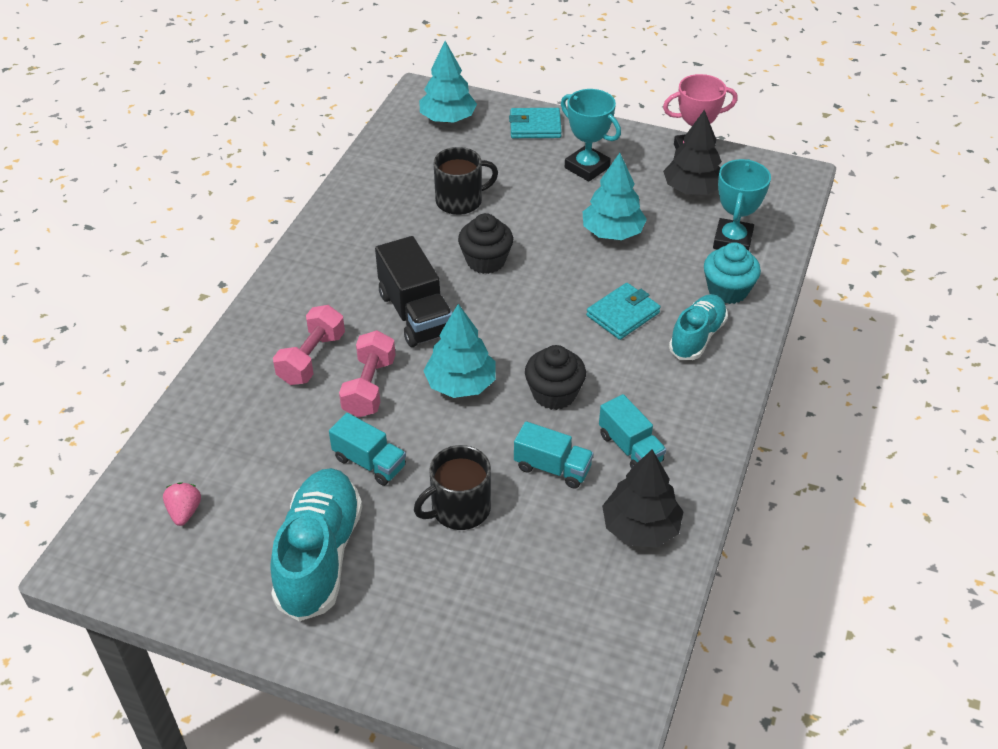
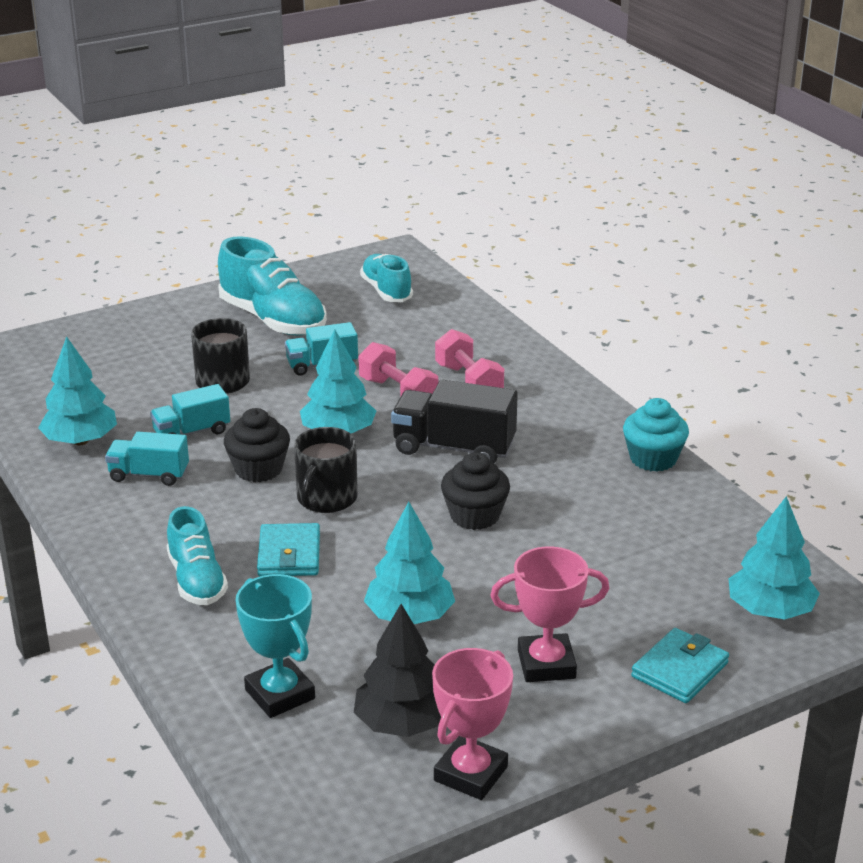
camera: 130 degrees right, 15 degrees down
(184, 512) = (386, 291): pink strawberry -> turquoise shoe
(460, 201) = (592, 545): black mug -> black mug (326, 498)
(587, 167) = (546, 664): turquoise trophy -> pink trophy
(640, 528) = (80, 441): black tree -> turquoise tree
(727, 290) = (220, 640): turquoise cupcake -> turquoise cupcake (653, 459)

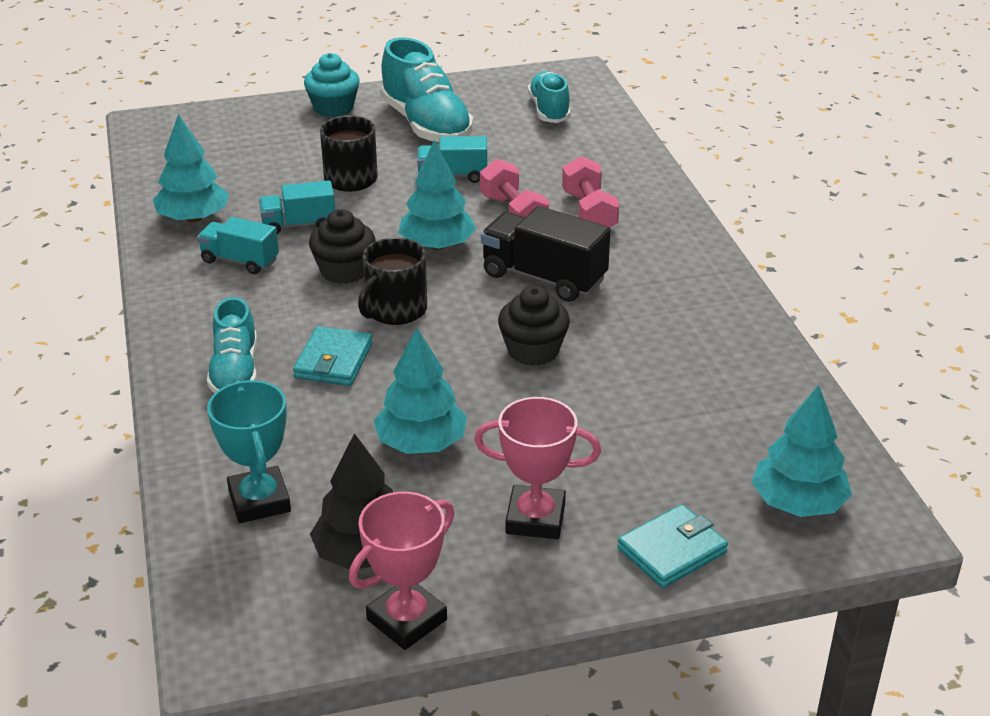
camera: 15 degrees right, 5 degrees up
(653, 459) = (743, 319): turquoise cupcake -> turquoise cupcake (333, 108)

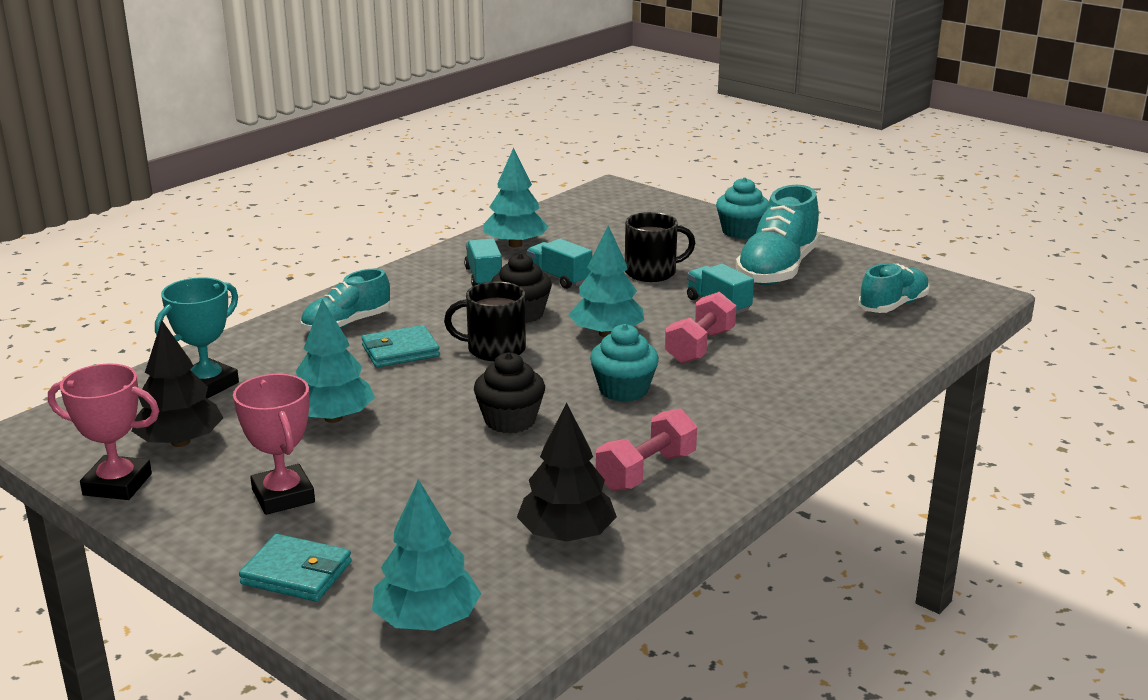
camera: 55 degrees right, 10 degrees down
(544, 277) = (623, 390): black truck -> turquoise cupcake
(589, 213) = (754, 376): pink dumbbell -> pink dumbbell (646, 471)
(737, 392) = (567, 535): none -> black tree

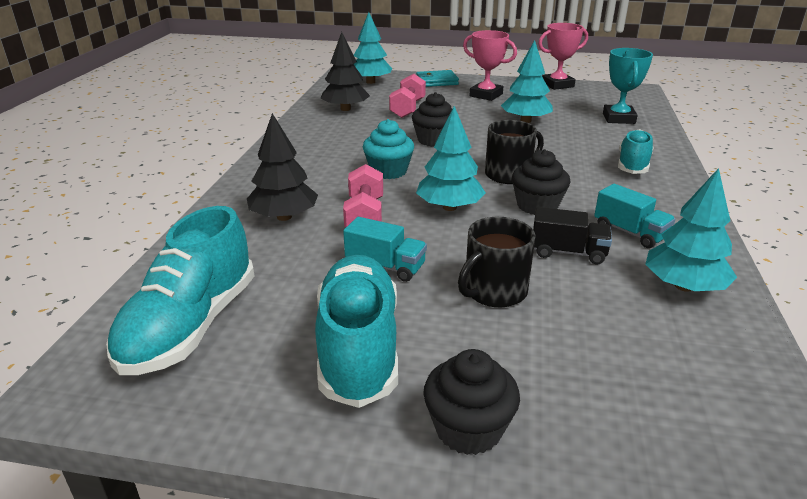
camera: 150 degrees right, 5 degrees up
(180, 442) = (569, 99): black tree -> black tree (284, 217)
(400, 351) = (563, 158): turquoise wallet -> none
(559, 278) = (568, 252): turquoise truck -> black truck
(646, 471) = (331, 136): pink dumbbell -> pink dumbbell (407, 109)
(741, 231) = (468, 429): turquoise cupcake -> black cupcake
(893, 305) = (191, 326): turquoise shoe -> turquoise shoe, size x1.59

